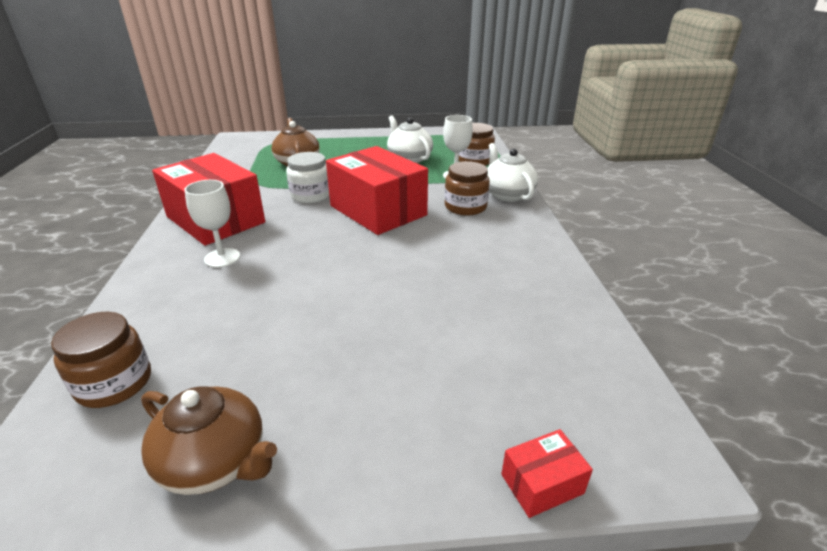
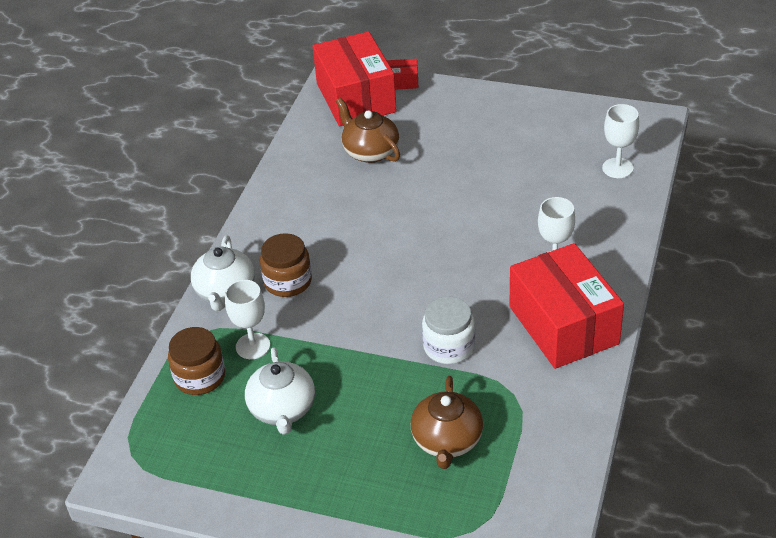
camera: 155 degrees left, 10 degrees up
(114, 383) = (617, 168): brown jar -> white goblet
(215, 461) = (553, 119): brown teapot -> brown teapot (370, 151)
(378, 210) = (383, 298): red box -> red box (356, 97)

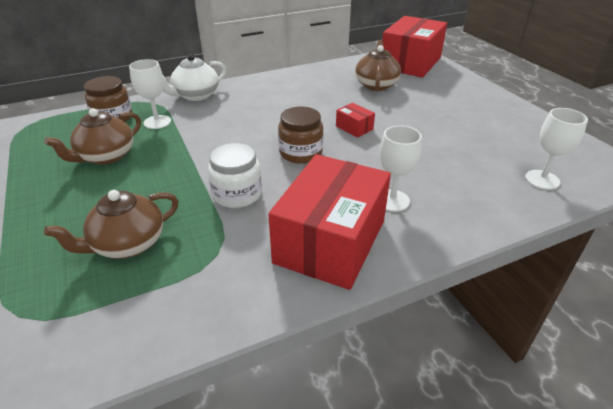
camera: 45 degrees right, 5 degrees down
(282, 409) = (106, 156): white teapot -> brown teapot
(288, 281) = (228, 108): brown jar -> brown jar (300, 153)
(402, 82) = (450, 69): red box -> red box (354, 128)

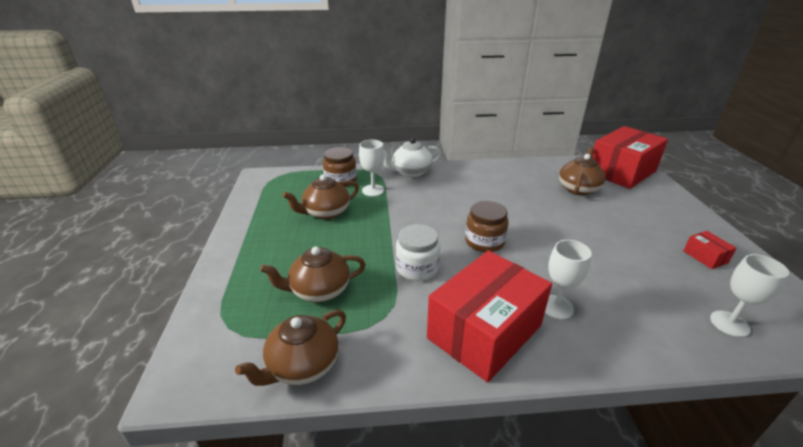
camera: 20 degrees right, 5 degrees down
(135, 332) = (302, 366): none -> brown teapot
(354, 128) = (542, 227): red box -> red box (705, 257)

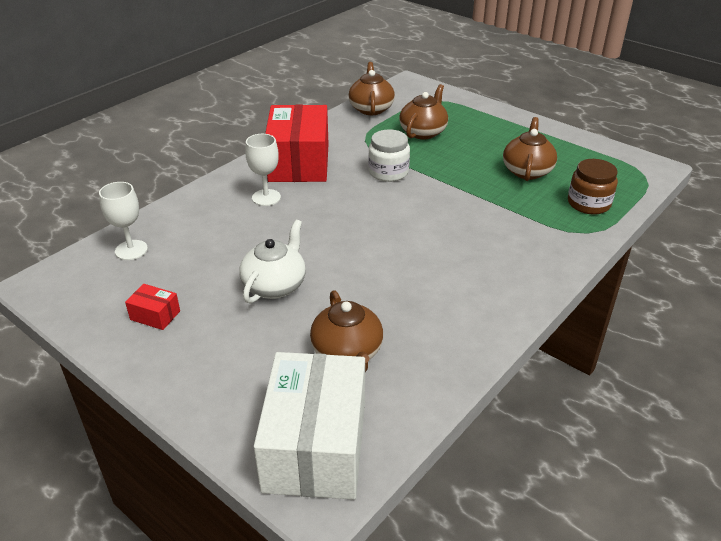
camera: 135 degrees right, 5 degrees up
(373, 190) = (540, 211): white goblet -> none
(410, 172) = (557, 256): white teapot -> white teapot (275, 285)
(484, 242) = (369, 217): brown jar -> none
(621, 172) = (315, 446): red box -> white box

